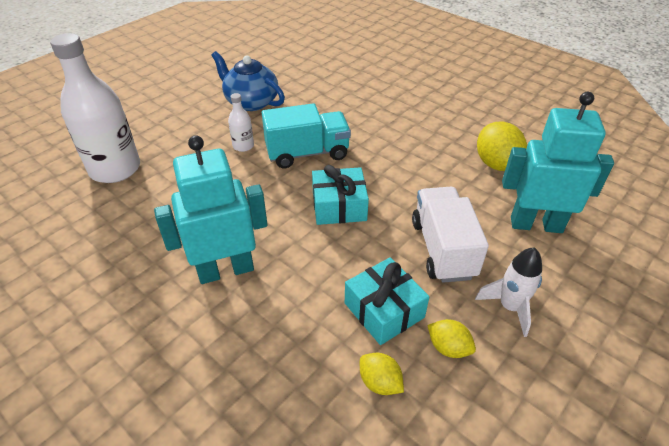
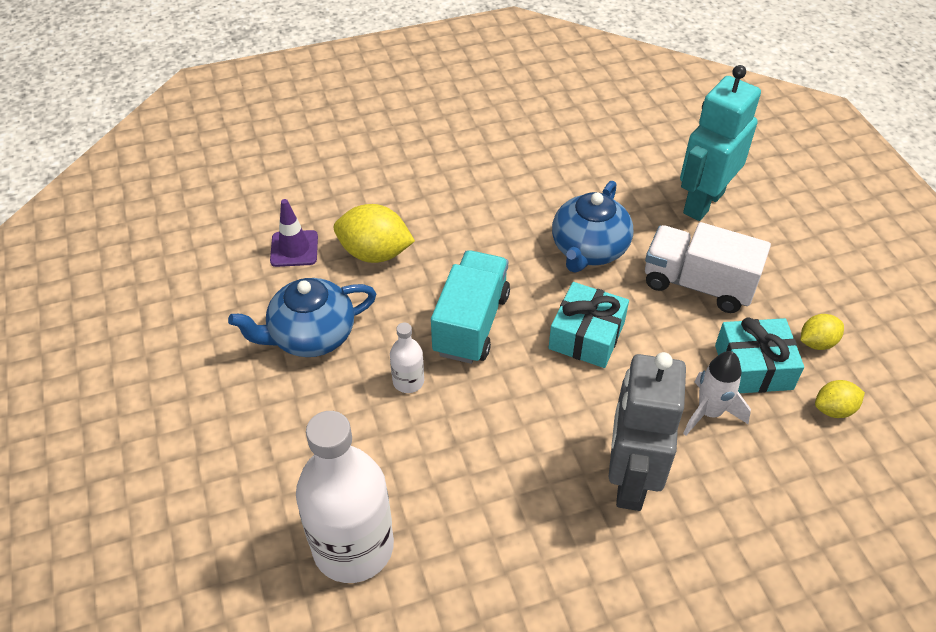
camera: 60 degrees left, 5 degrees up
(225, 270) = (630, 479): turquoise robot -> grey robot
(308, 73) = (294, 249): none -> purple traffic cone
(420, 181) = (588, 250): none -> blue teapot
(496, 164) = (601, 180): yellow lemon -> yellow lemon (375, 253)
(509, 307) = (791, 277): white rocket -> white rocket (709, 412)

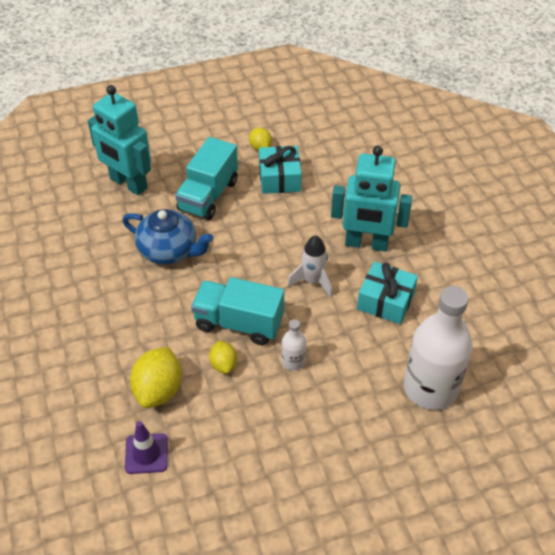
camera: 90 degrees left, 0 degrees up
(311, 336) = (248, 430): blue teapot -> none
(586, 336) = (252, 257): turquoise gift -> turquoise gift (385, 301)
(630, 479) = (366, 244): grey robot -> turquoise robot
(698, 284) = (208, 195): white truck -> turquoise truck
(709, 412) = (315, 202): white rocket -> white rocket (313, 281)
(834, 409) = (310, 149): yellow lemon -> yellow lemon (223, 364)

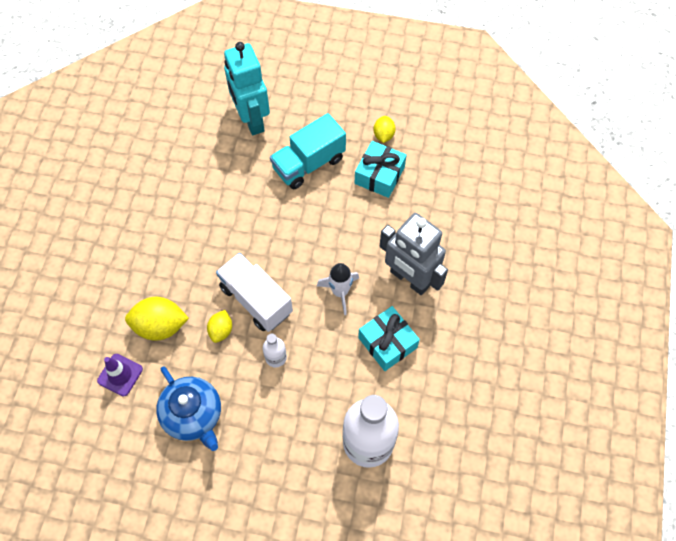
camera: 30 degrees right, 15 degrees up
(158, 390) = (160, 326): yellow lemon -> yellow lemon turned 45 degrees clockwise
(169, 251) = (244, 203): blue teapot -> blue teapot (193, 415)
(239, 323) = (256, 299): turquoise truck -> white truck
(366, 244) = (409, 279): turquoise robot -> grey robot

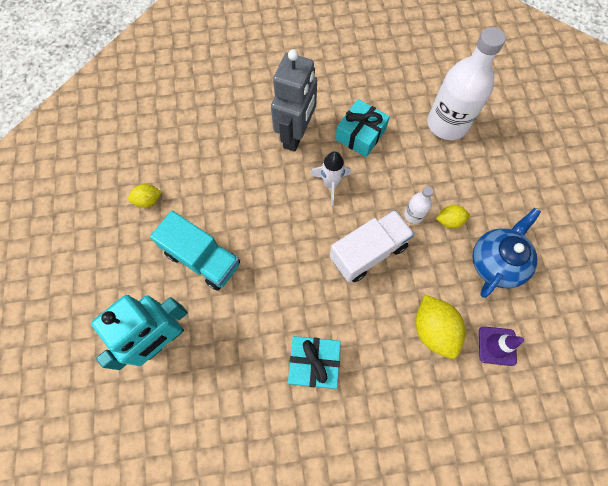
camera: 110 degrees left, 5 degrees up
(221, 330) = (411, 271): yellow lemon -> yellow lemon (449, 221)
(256, 299) = (368, 252): white truck -> white truck turned 150 degrees counterclockwise
(379, 175) = (197, 190): turquoise gift -> turquoise gift (314, 363)

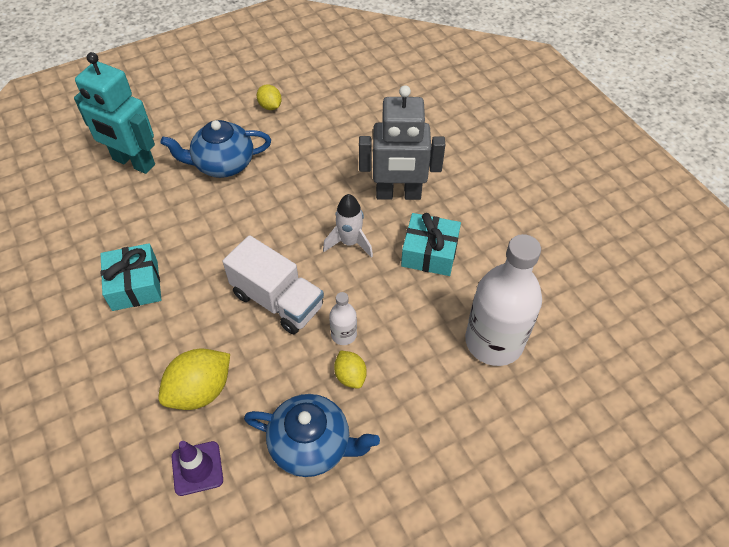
camera: 70 degrees right, 15 degrees down
(203, 259) = (223, 164): turquoise truck -> blue teapot

